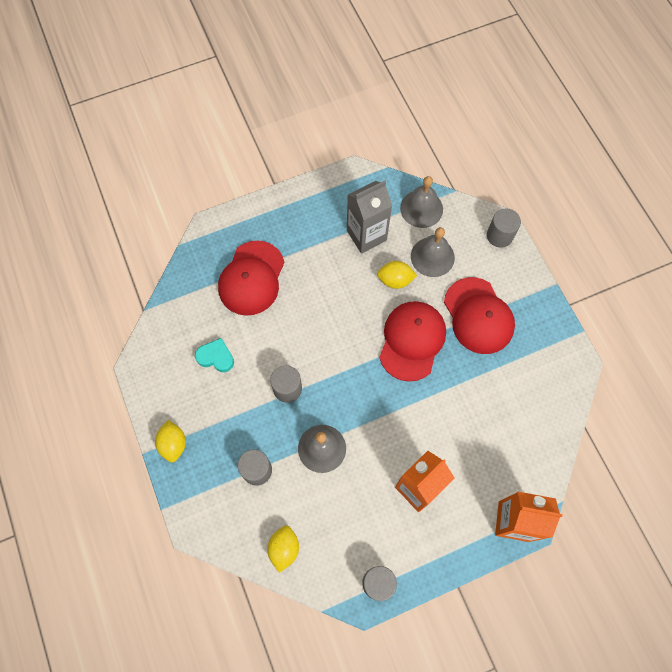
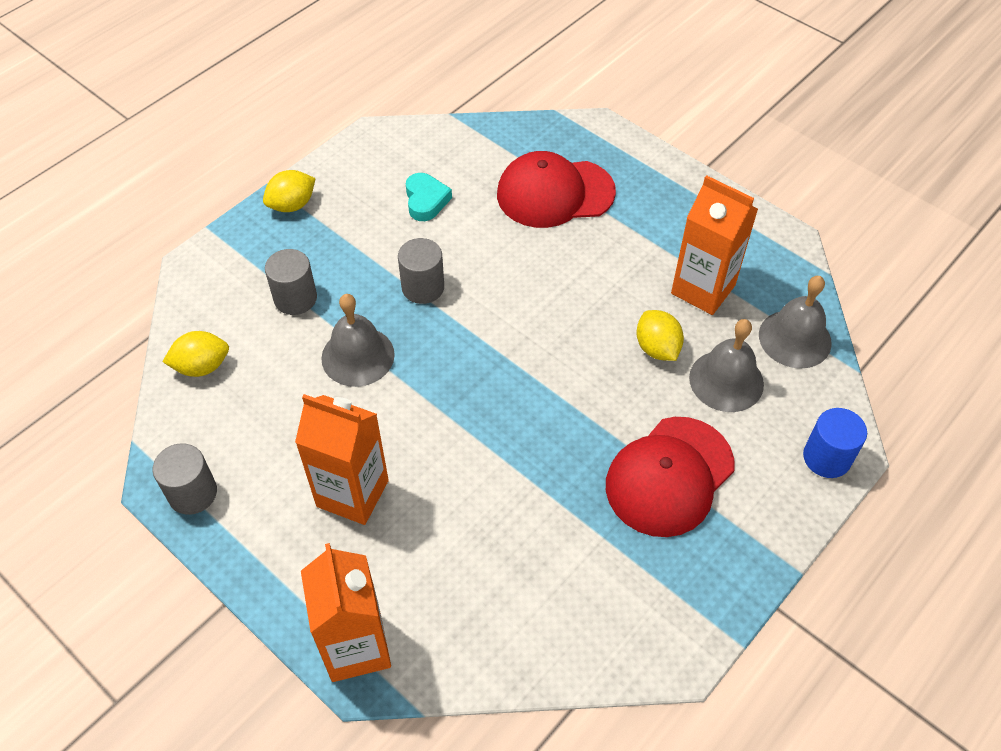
camera: 65 degrees right, 15 degrees down
(366, 235) = (703, 289): grey carton -> orange carton
(412, 341) = (575, 403): red cap -> none
(499, 235) = (826, 457): grey cylinder -> blue cylinder

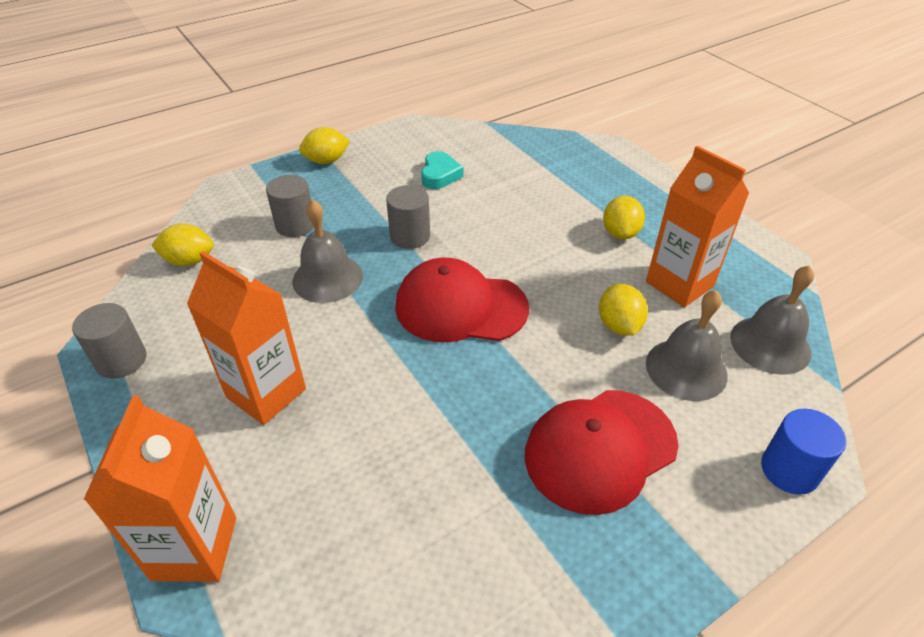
camera: 15 degrees right, 10 degrees down
(555, 193) = (556, 187): red cap -> red cap (460, 307)
(634, 240) = (620, 233): none -> yellow lemon

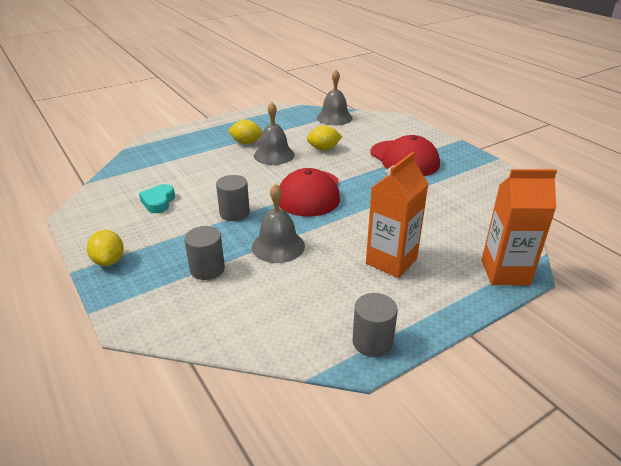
camera: 90 degrees left, 10 degrees down
(189, 261) = (247, 327): yellow lemon -> none
(440, 175) = (158, 202): turquoise heart -> turquoise heart turned 90 degrees counterclockwise
(679, 284) = (292, 132): orange carton -> none
(686, 369) = (352, 136): grey bell -> grey bell (274, 155)
(789, 470) = (403, 123): blue cylinder -> none

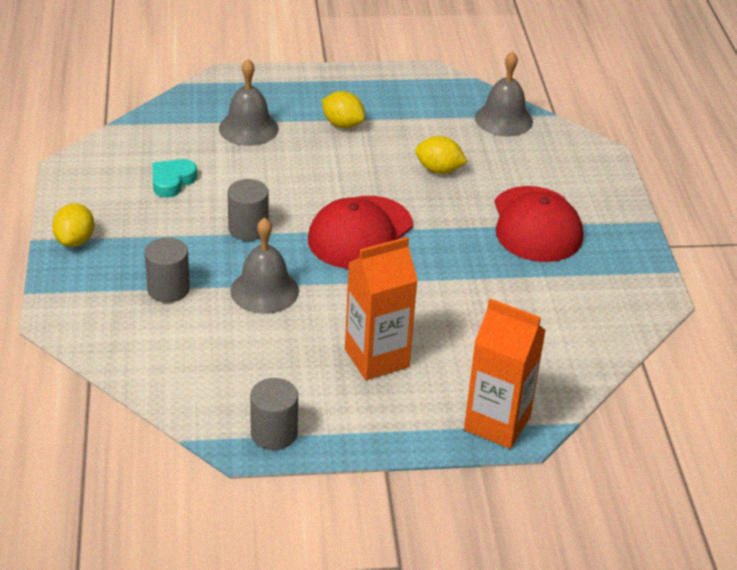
camera: 25 degrees right, 5 degrees up
(274, 155) = (363, 157): grey bell -> grey bell (248, 128)

